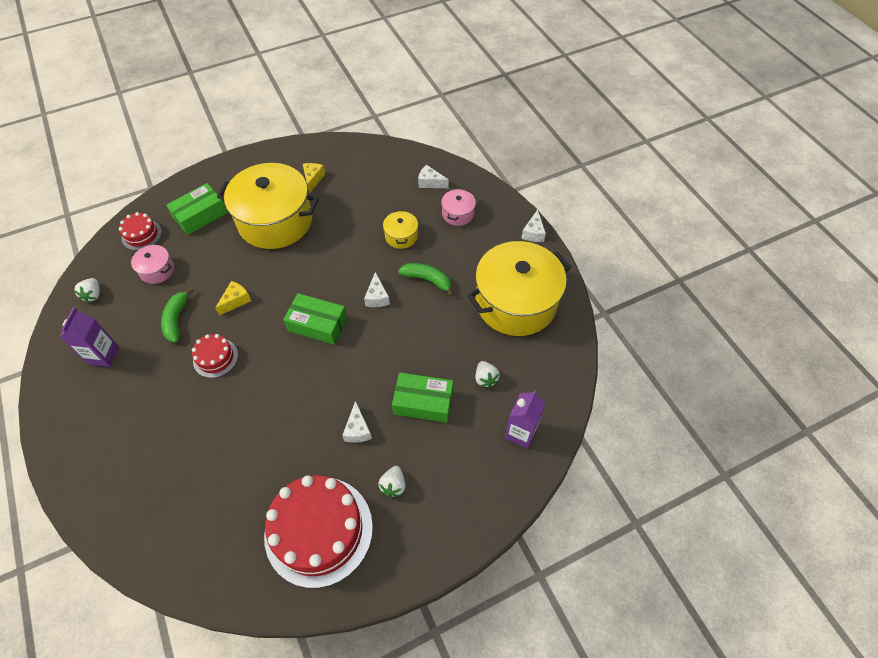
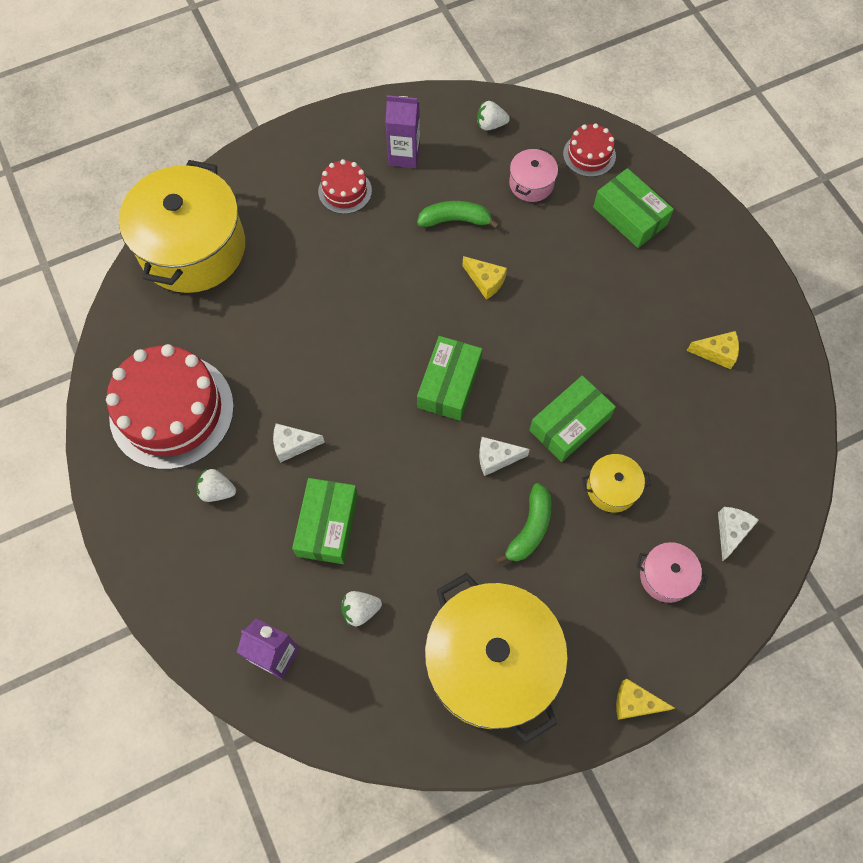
camera: 90 degrees right, 10 degrees up
(215, 358) = (399, 272): red cake -> red cake (345, 191)
(275, 221) = (627, 311): yellow pot -> yellow pot (193, 248)
(355, 256) = (569, 424): none -> green box
(533, 233) = (635, 703): white cheese -> yellow cheese

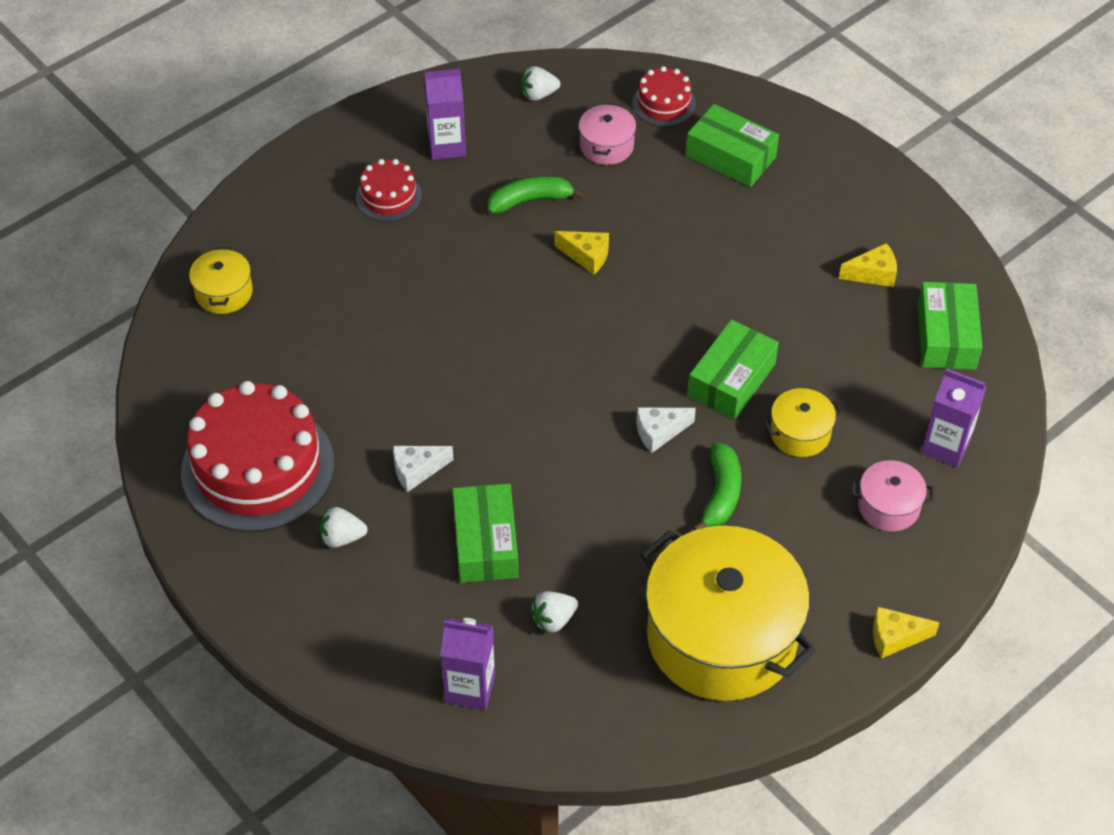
camera: 15 degrees left, 15 degrees down
(193, 248) = (224, 292): yellow pot -> yellow pot, size x0.43
(449, 384) = (579, 369): green box -> green box (946, 336)
(731, 531) = (946, 446): white cheese -> purple carton

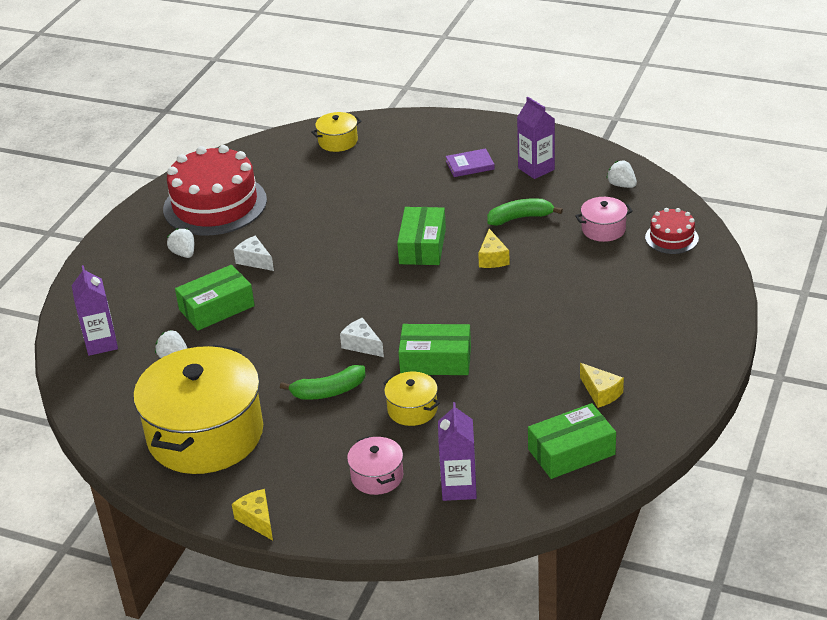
camera: 65 degrees right, 15 degrees down
(388, 196) = (470, 165): red cake -> purple book
(530, 200) = (520, 218): green banana -> green banana turned 60 degrees counterclockwise
(730, 156) = (651, 285): green box -> green box (422, 246)

